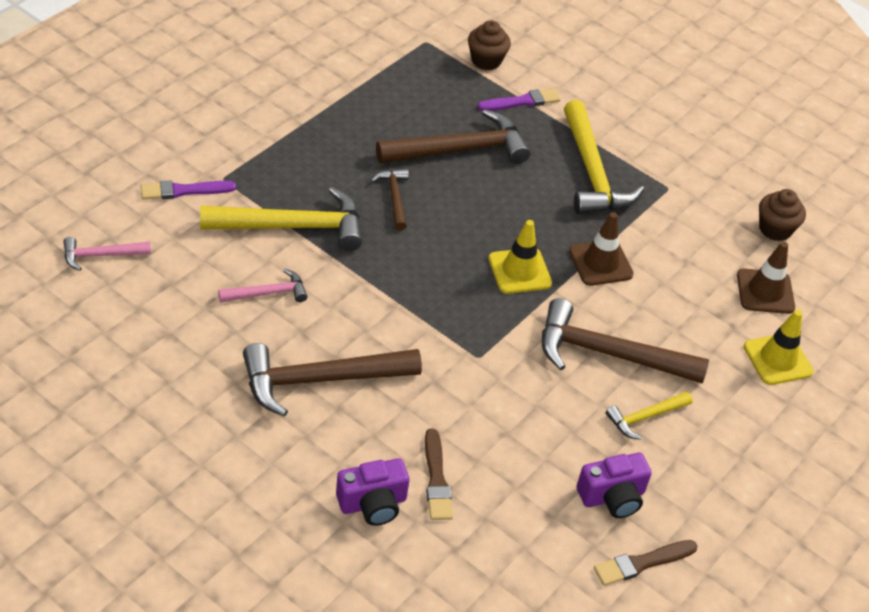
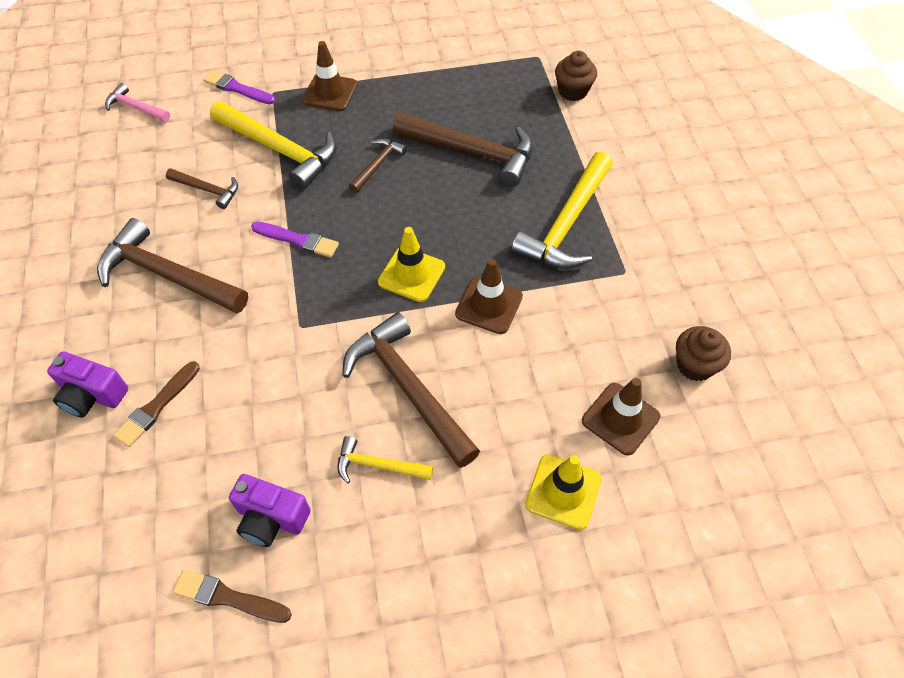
camera: 45 degrees right, 10 degrees up
(267, 293) = (207, 190): pink hammer -> brown hammer
(278, 155) = (330, 93): none -> brown traffic cone
(521, 102) = (567, 137): purple brush -> purple brush (298, 240)

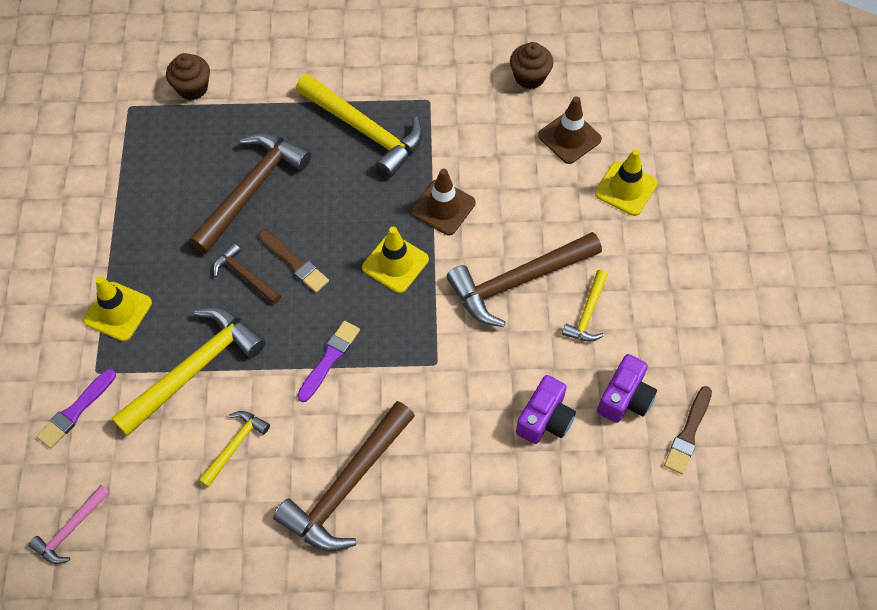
camera: 80 degrees left, 5 degrees up
(92, 395) = (481, 554): purple camera -> purple camera (545, 419)
(157, 406) = (503, 493): brown brush -> brown brush (294, 263)
(207, 190) = (235, 446): brown hammer -> yellow hammer
(330, 93) = (118, 311): brown traffic cone -> yellow traffic cone

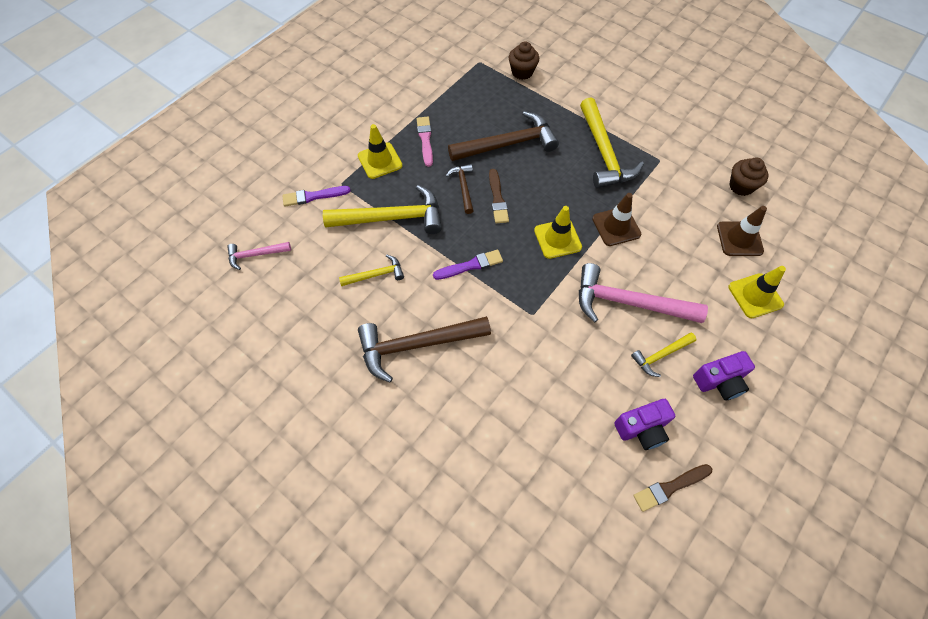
camera: 40 degrees right, 0 degrees up
(150, 248) = (425, 139): none -> pink brush
(518, 281) = (629, 303): brown hammer -> pink hammer
(545, 419) = (574, 400): purple camera -> purple camera (719, 381)

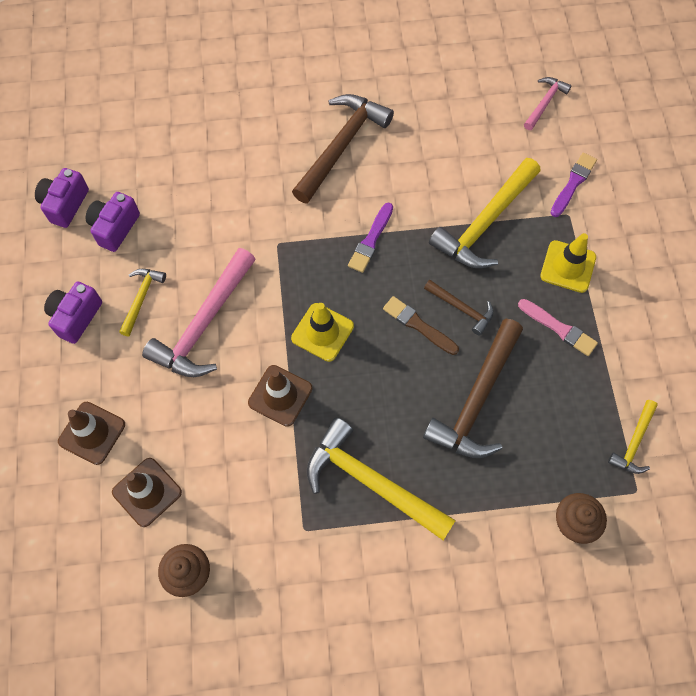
camera: 135 degrees right, 5 degrees up
(375, 275) = (436, 167): yellow hammer -> yellow hammer (634, 442)
(629, 303) = (204, 323): pink hammer -> pink hammer turned 150 degrees clockwise
(670, 487) = (65, 204): brown brush -> purple camera
(755, 296) = (92, 433): yellow traffic cone -> brown traffic cone

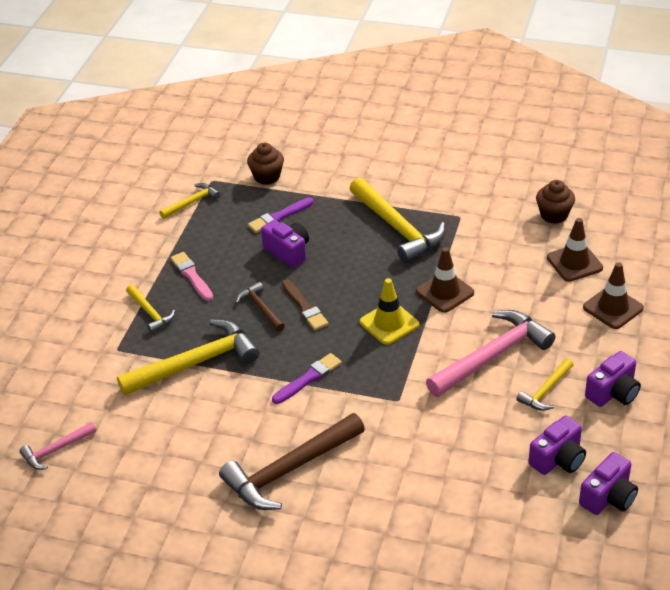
camera: 155 degrees left, 25 degrees down
(477, 399) = (288, 252): brown hammer -> purple camera
(568, 266) = (150, 313): yellow traffic cone -> yellow hammer
(573, 183) = (92, 372): purple brush -> purple brush (279, 217)

